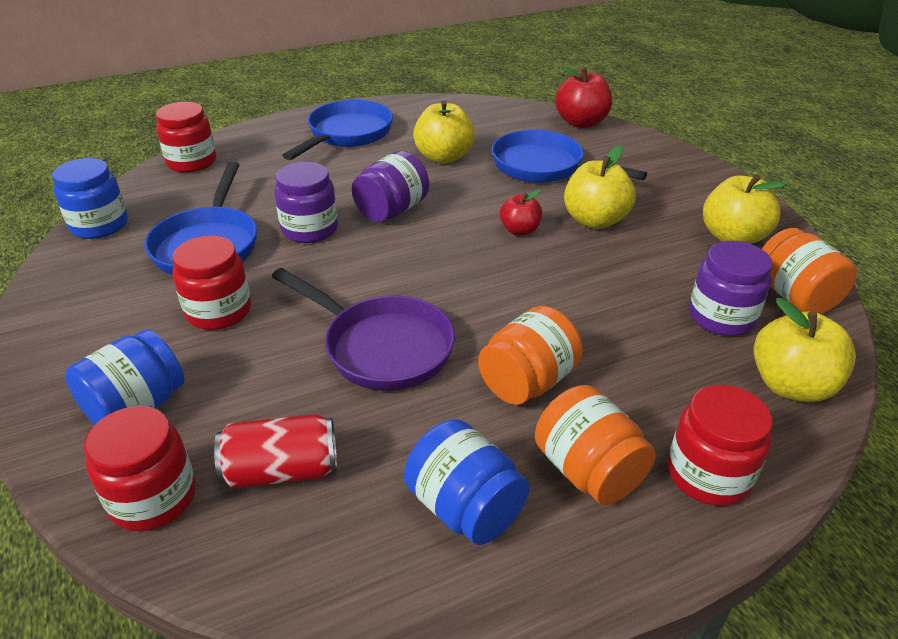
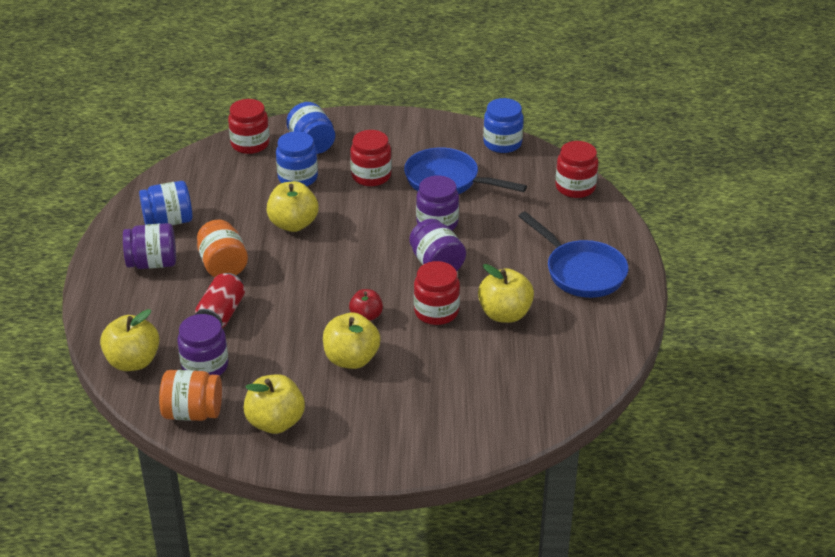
camera: 115 degrees right, 0 degrees up
(252, 387) = (297, 178): none -> blue jar
(282, 470) = (235, 177): red can -> red can (221, 314)
(381, 347) = (293, 224): purple pan -> yellow apple
(544, 167) = (450, 365): blue pan -> none
(581, 122) = (522, 426): red apple -> none
(588, 471) = (152, 263): orange jar -> purple jar
(708, 474) = (115, 299): red jar -> red jar (436, 312)

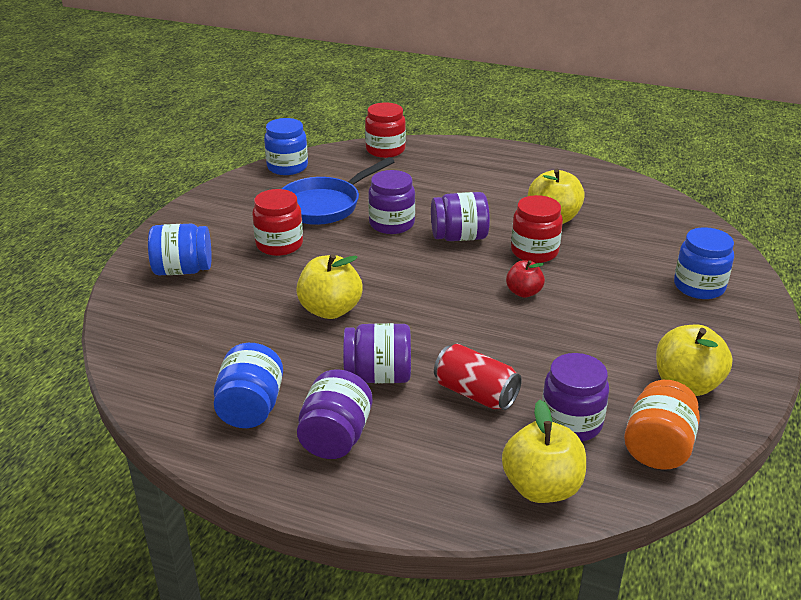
camera: 70 degrees left, 5 degrees down
(223, 266) = (378, 376): orange jar -> purple jar
(250, 144) = (138, 313): red jar -> none
(297, 178) = (241, 291): blue jar -> blue jar (699, 286)
(351, 359) = (592, 314): yellow apple -> none
(581, 272) = (509, 172): blue pan -> none

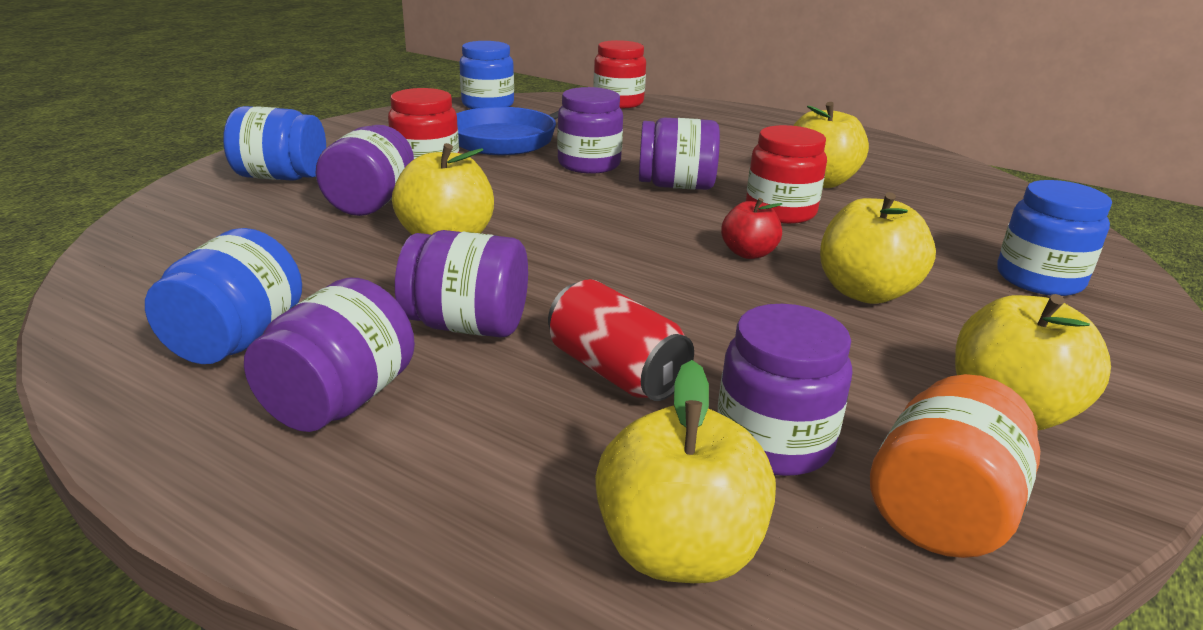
camera: 10 degrees right, 5 degrees down
(262, 285) = (371, 203): none -> purple jar
(600, 313) = (865, 292): none -> yellow apple

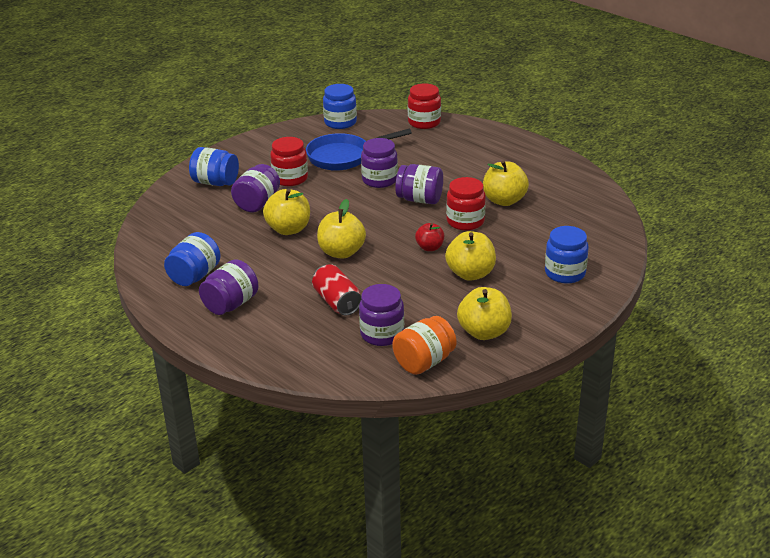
camera: 15 degrees right, 5 degrees up
(467, 325) = (285, 277): purple jar -> none
(678, 550) = (328, 363): yellow apple -> yellow apple (341, 252)

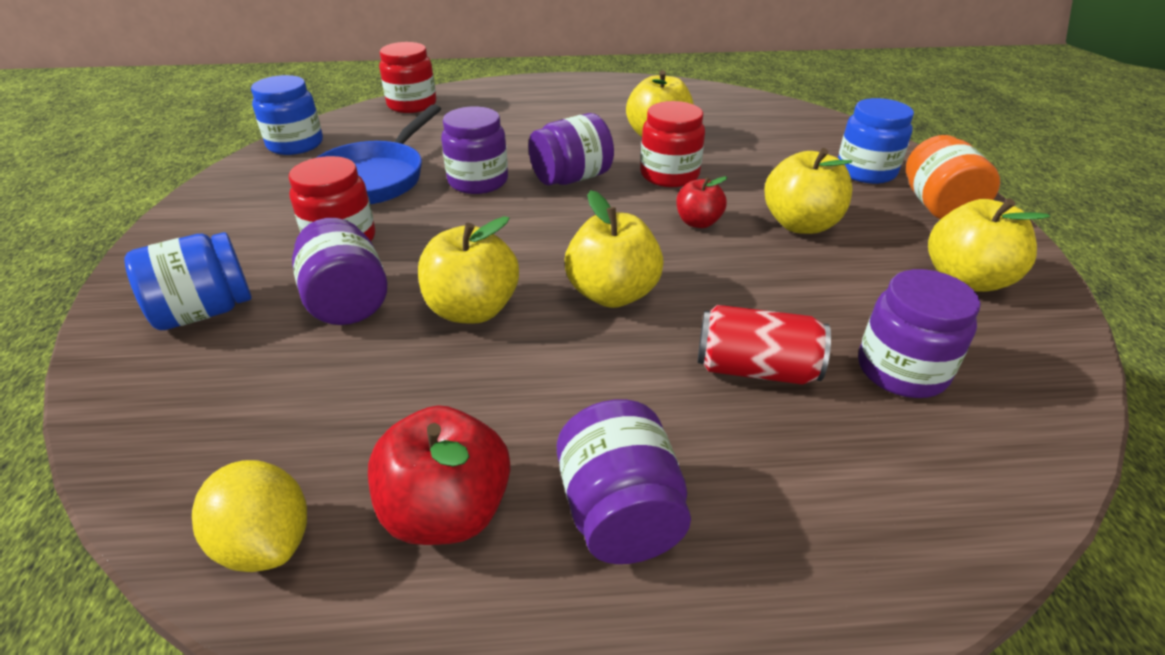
camera: 50 degrees left, 5 degrees up
(150, 255) = (266, 542): none -> yellow lemon
(194, 276) = (447, 511): blue jar -> red apple
(424, 362) = (1022, 368): orange jar -> orange jar (938, 206)

